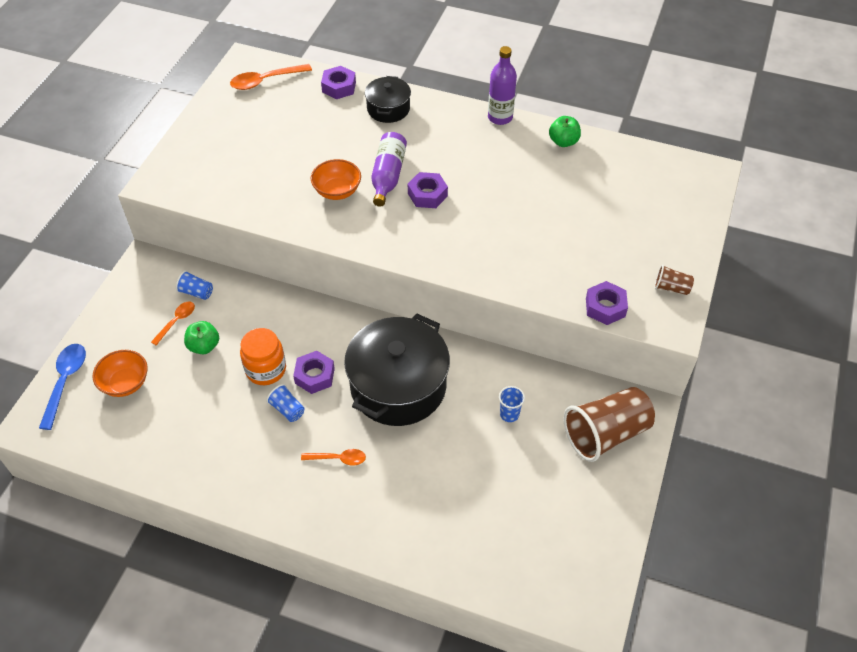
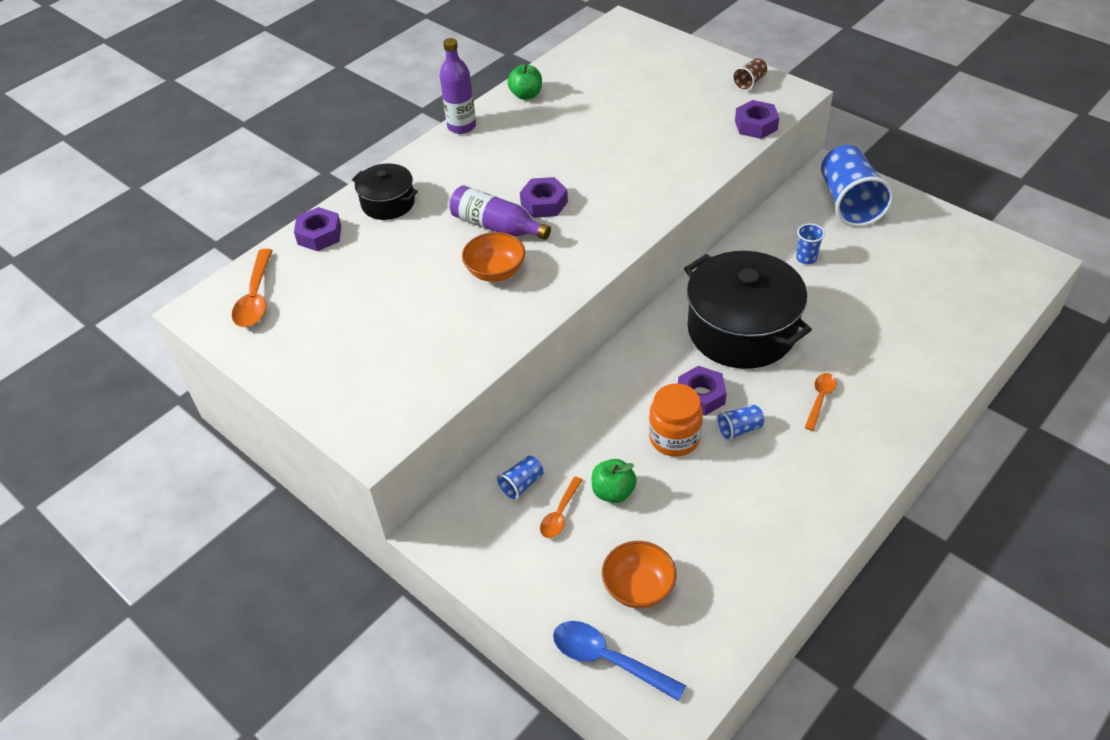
camera: 65 degrees left, 5 degrees down
(176, 321) = (560, 514): orange spoon -> orange spoon turned 120 degrees counterclockwise
(606, 434) = (849, 203): brown cup -> blue cup

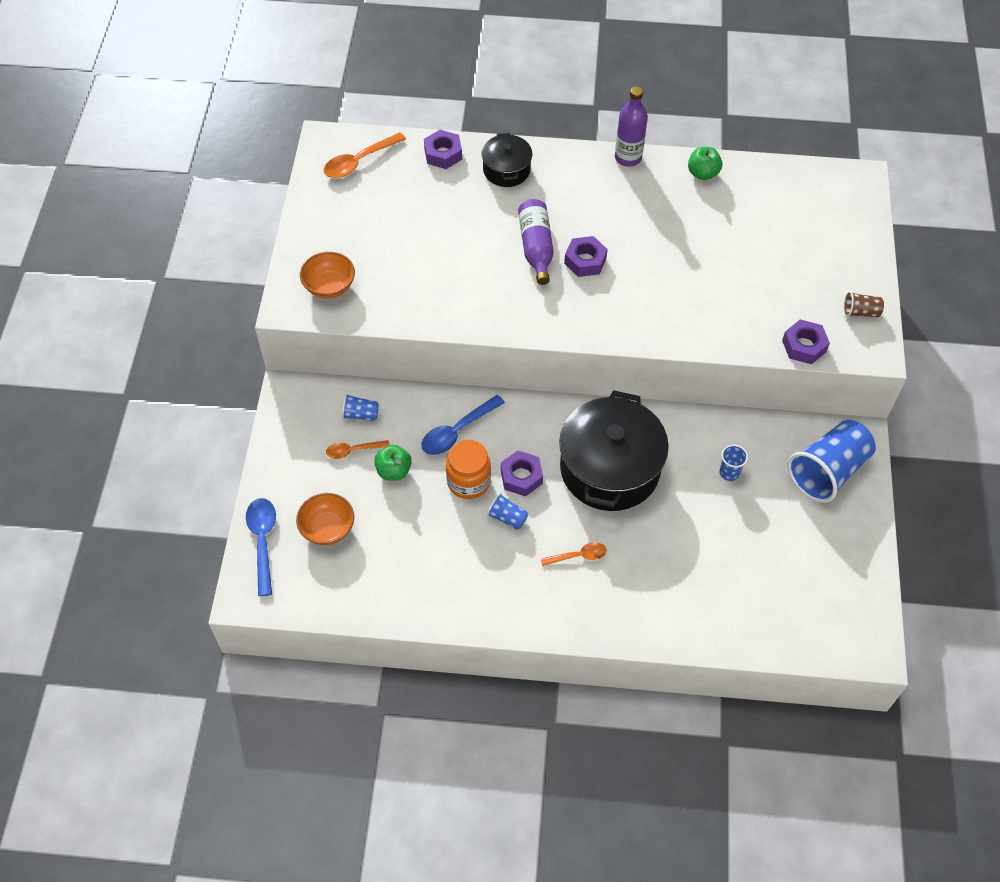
camera: 50 degrees right, 10 degrees up
(495, 271) = (490, 275): orange bowl -> orange bowl (329, 286)
(609, 417) = (457, 431): none -> blue spoon

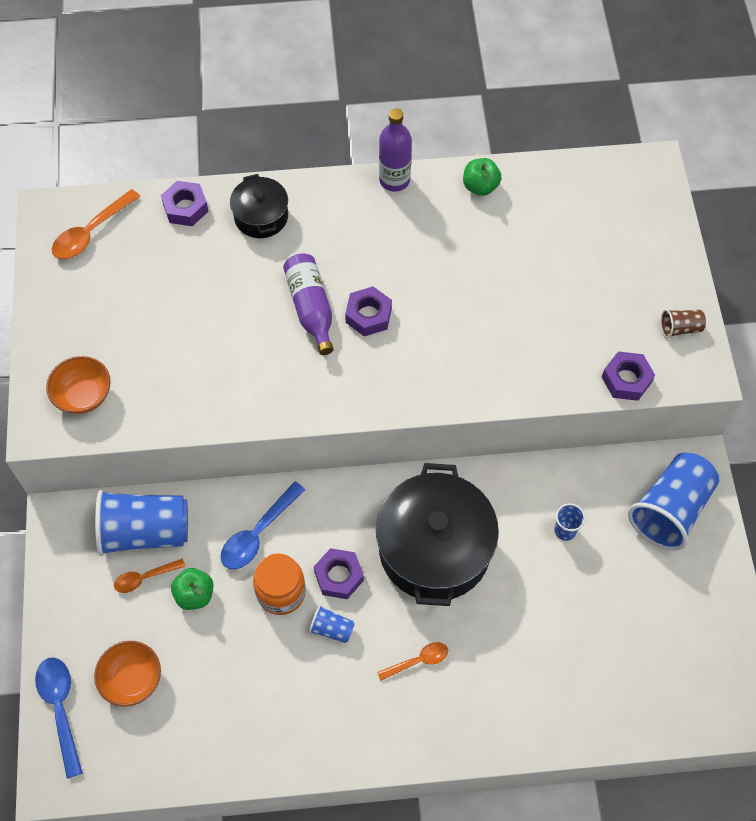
camera: 10 degrees left, 5 degrees up
(360, 414) = (145, 532): blue cup -> blue cup, size x2.23

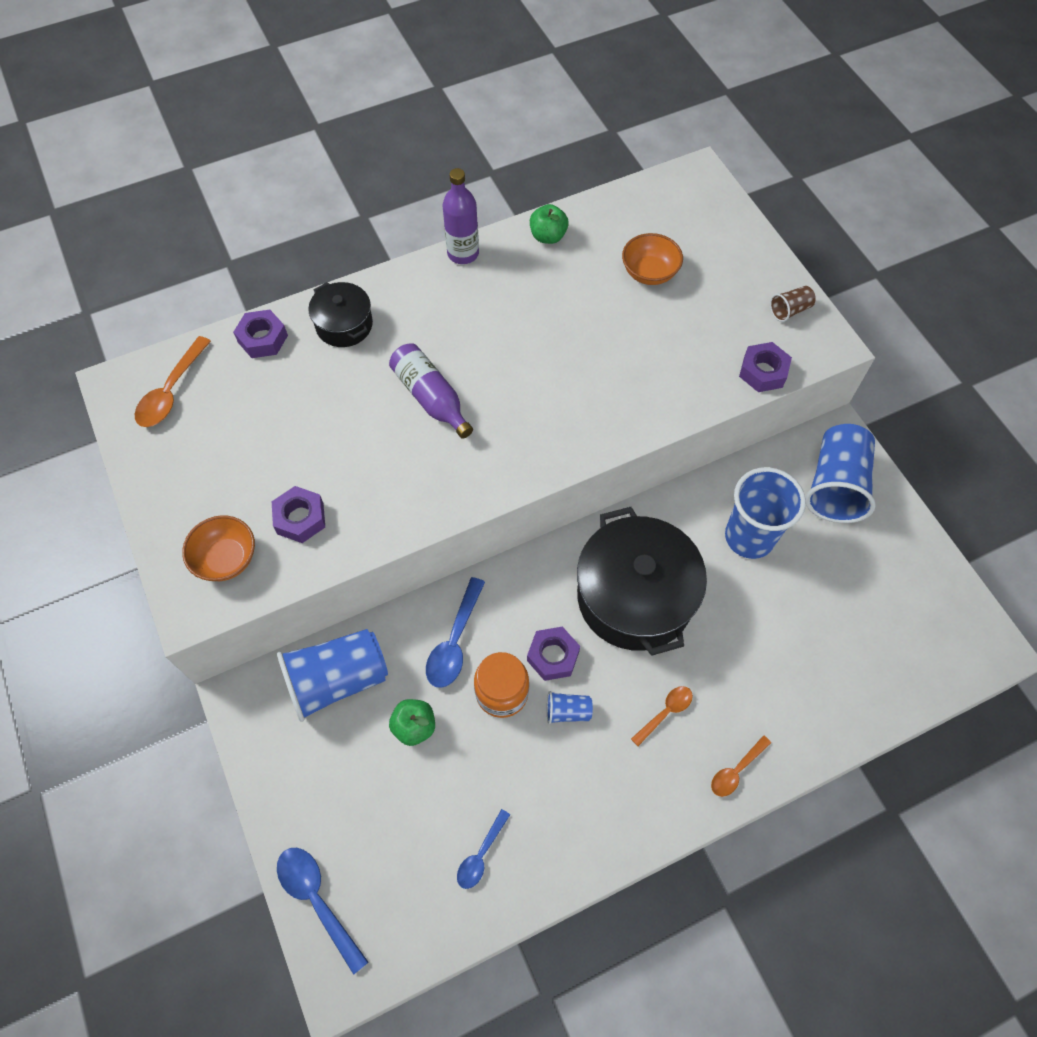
camera: 20 degrees left, 0 degrees up
(132, 679) = (382, 839): orange bowl -> orange bowl (649, 273)
(144, 578) = (355, 728): orange spoon -> orange spoon (736, 771)
(208, 722) = (481, 855): none -> blue spoon
(368, 315) = (491, 387): purple nut -> purple nut (300, 518)
(565, 530) = (749, 537): blue cup -> blue cup, size x2.23

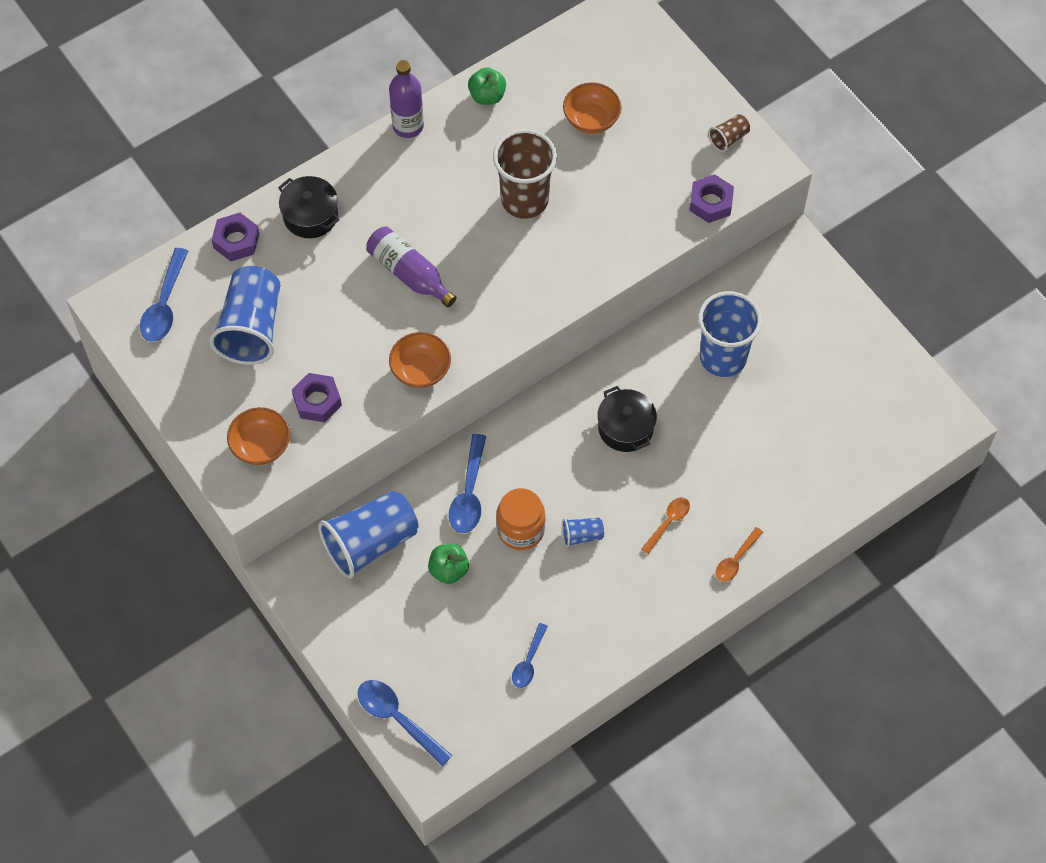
camera: 10 degrees left, 0 degrees up
(171, 391) = (164, 305): orange spoon -> blue spoon
(420, 502) = (421, 370): none -> orange bowl
(553, 656) = (560, 491): purple nut -> none
(566, 341) = (524, 200): none -> brown cup
(635, 596) = (625, 428): black pot -> black pot, size x0.52
(835, 485) = (797, 297): blue cup -> blue cup (251, 328)

